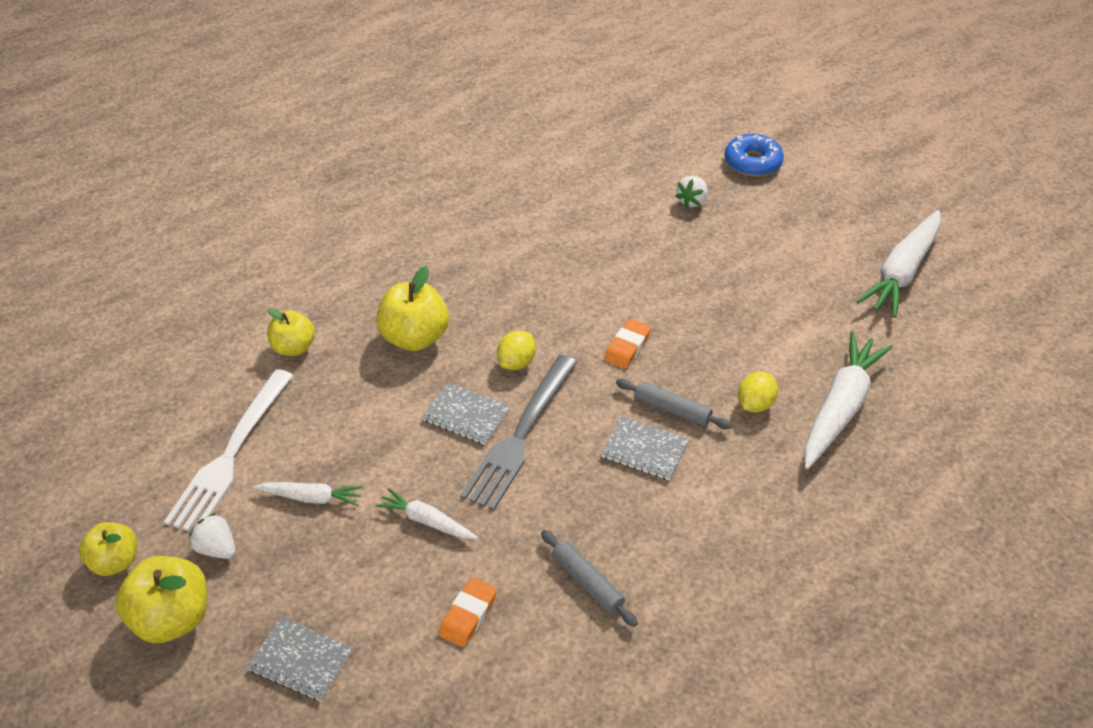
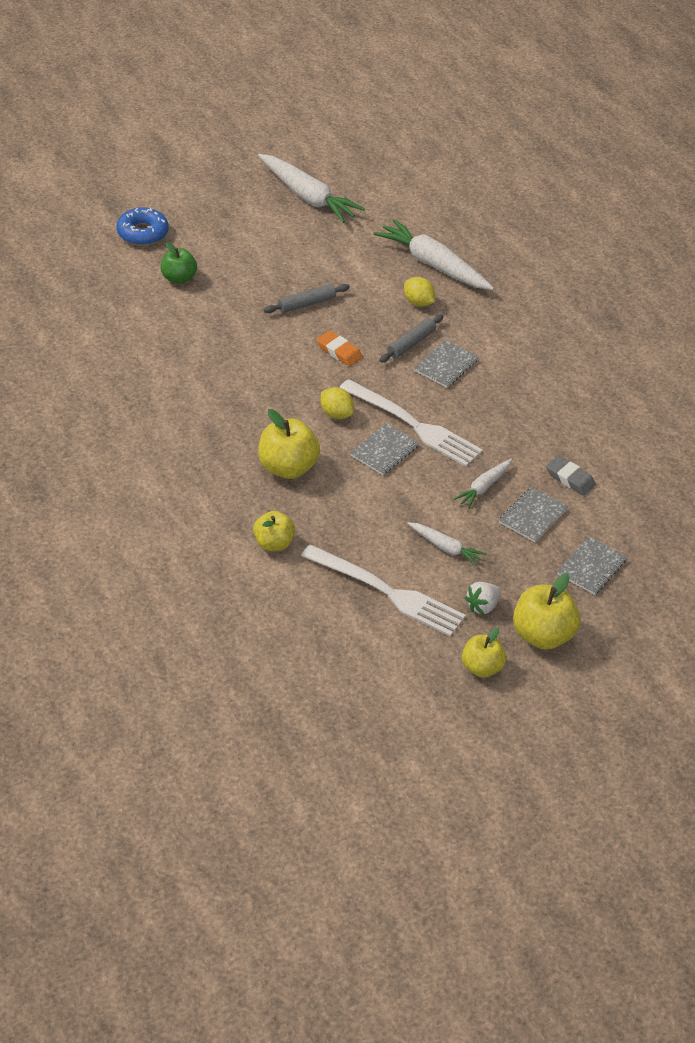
camera: 80 degrees left, 0 degrees up
(311, 498) = (445, 548): white carrot -> white carrot turned 105 degrees clockwise
(385, 581) = (532, 516): none -> grey notebook
(468, 615) = (570, 478): orange eraser -> grey eraser
(520, 437) = (415, 426): grey fork -> white fork
(587, 583) = (555, 417): grey rolling pin -> grey rolling pin (306, 304)
(692, 201) = (179, 278): white strawberry -> green apple

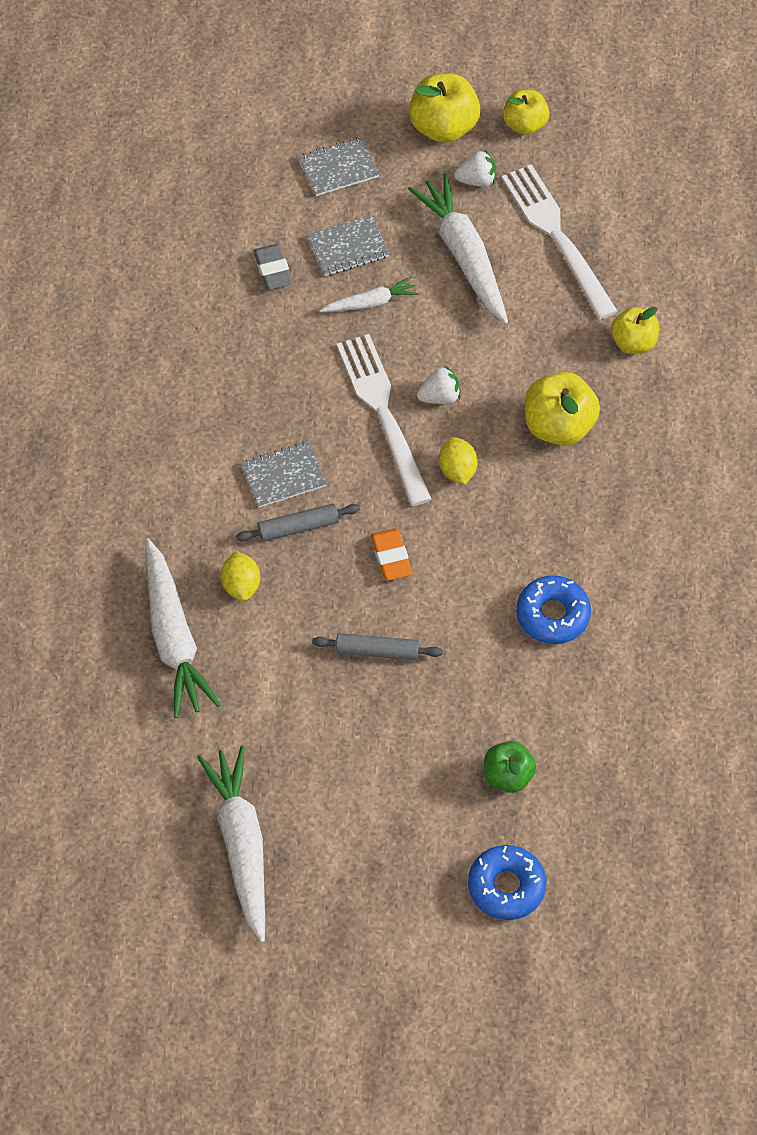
camera: 145 degrees left, 15 degrees up
(210, 363) = (553, 615): none -> blue donut
(384, 451) = (440, 396): grey notebook -> white strawberry
(445, 548) = (464, 255): white carrot -> white carrot, size x1.89

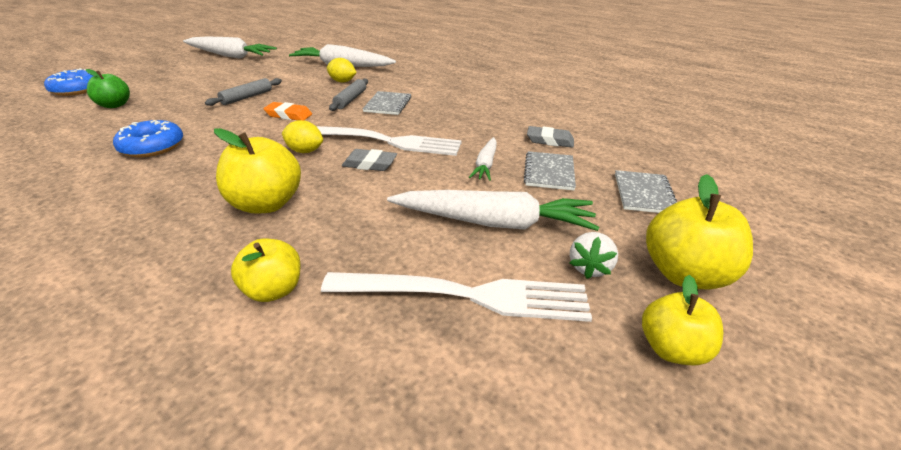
camera: 120 degrees right, 25 degrees down
(440, 396) = (370, 164): white strawberry -> grey eraser

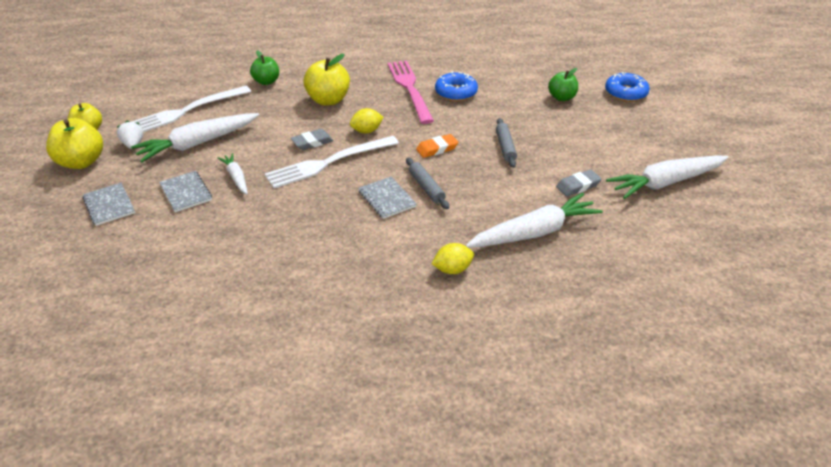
camera: 140 degrees right, 5 degrees up
(168, 173) = (409, 88): none -> pink fork
(274, 290) = (266, 81): yellow apple -> green apple
(342, 81) = (480, 207): yellow lemon -> yellow lemon (452, 269)
(550, 140) = (204, 226): grey eraser -> grey eraser (578, 186)

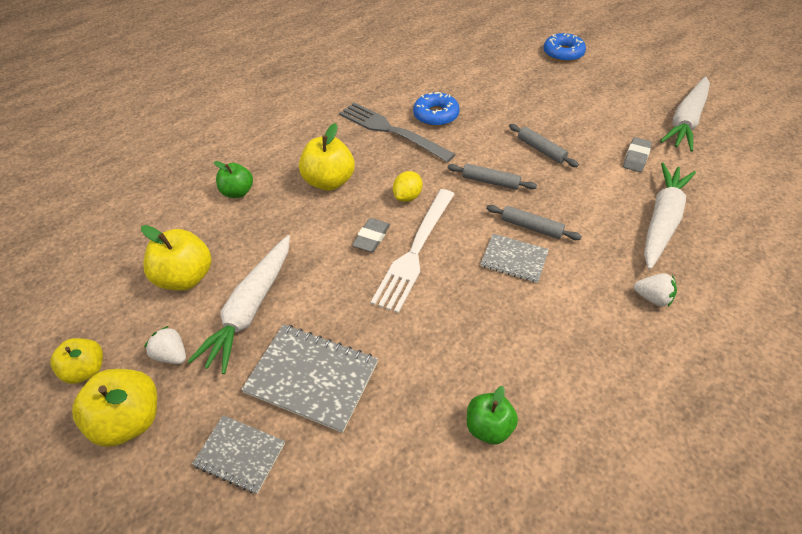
camera: 35 degrees left, 10 degrees up
(184, 112) = (186, 277): white fork -> yellow apple
(186, 192) = (312, 377): grey notebook -> grey notebook, size x1.63
(236, 177) = (344, 324): white carrot -> none
(409, 88) = (390, 130): pink fork -> grey fork
(437, 149) = (490, 181): orange eraser -> grey rolling pin
(452, 269) = (652, 297): yellow lemon -> white strawberry
(561, 98) = (524, 80): green apple -> green apple (488, 426)

